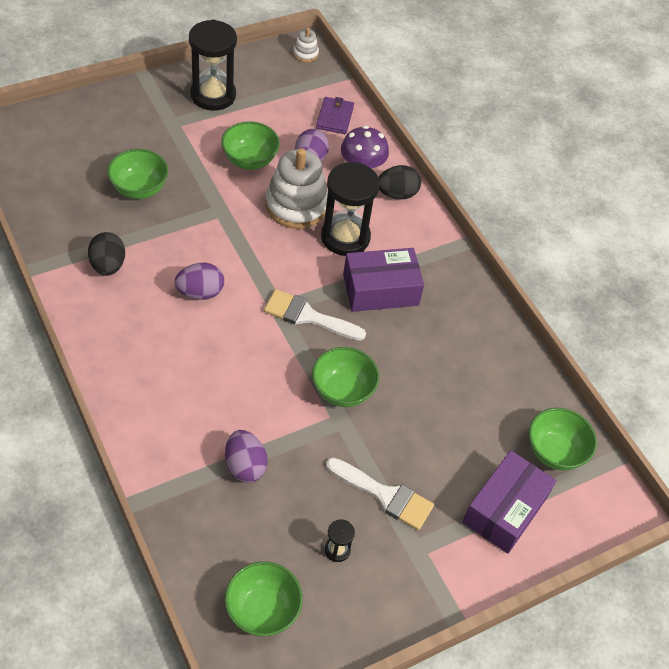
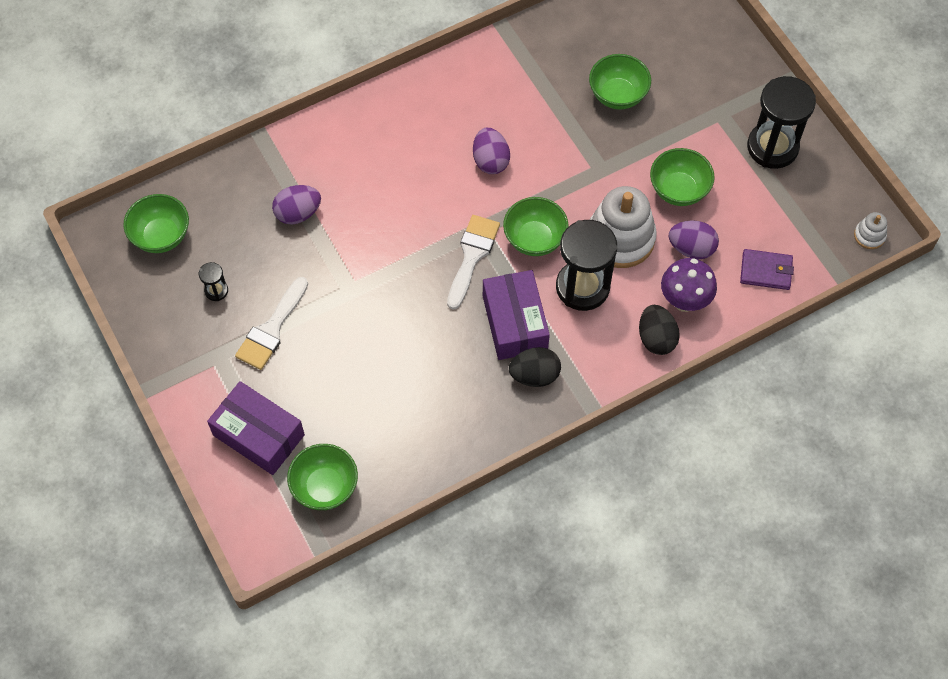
camera: 95 degrees right, 10 degrees up
(108, 265) = (513, 82): black egg -> black egg (534, 375)
(342, 391) = (385, 290): green bowl -> green bowl (534, 239)

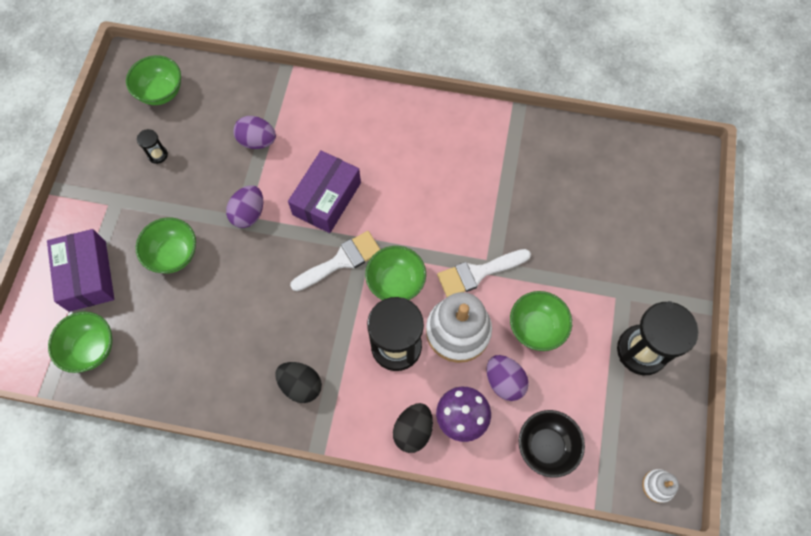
camera: 40 degrees right, 5 degrees up
(271, 329) = (165, 208): white brush -> white brush (477, 273)
(490, 161) = (419, 201): purple egg -> purple egg (248, 214)
(514, 323) = (324, 334): purple box -> purple box (327, 198)
(617, 95) = (556, 220): green bowl -> green bowl (173, 254)
(766, 271) = (546, 446): purple wallet -> black bowl

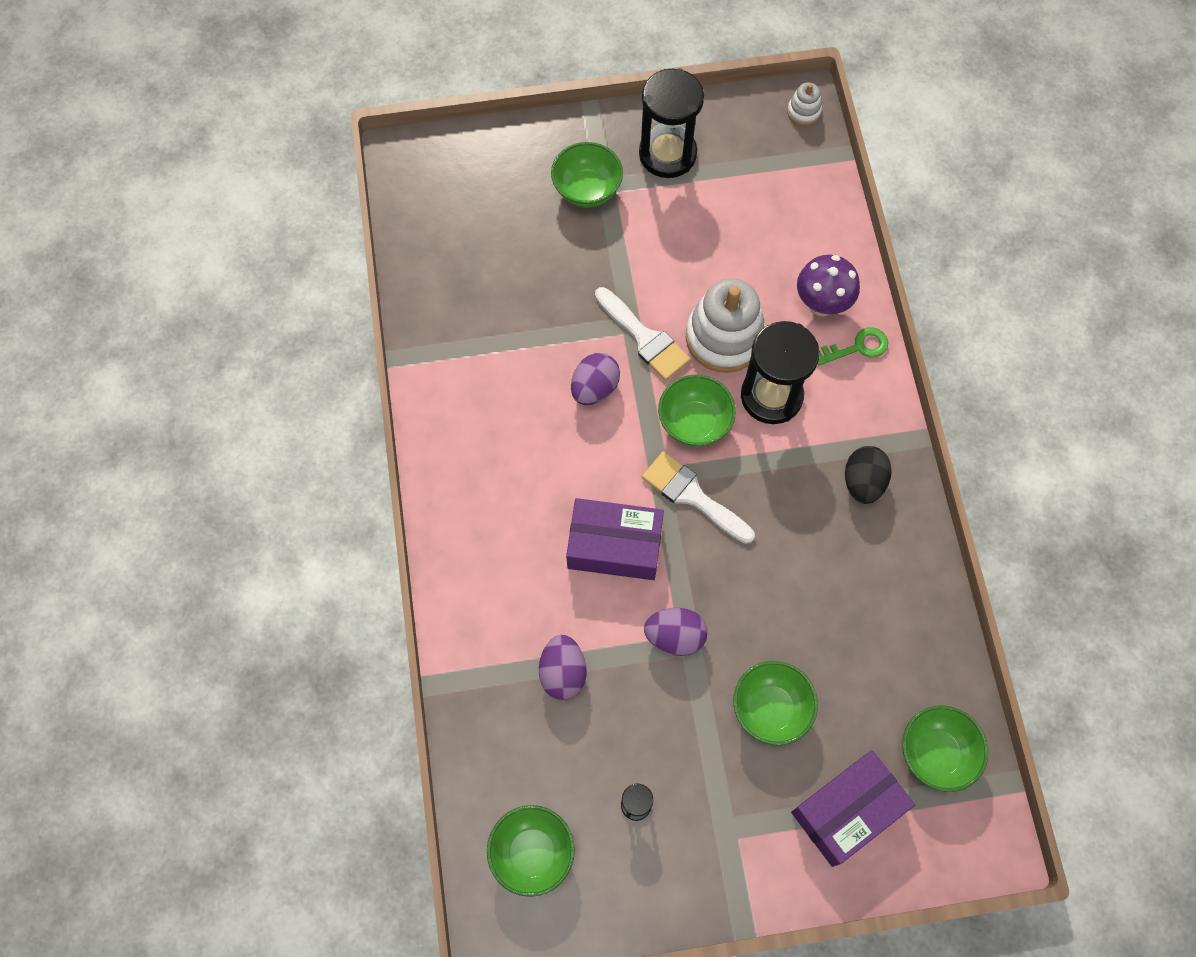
camera: 110 degrees left, 0 degrees up
(413, 430) = (856, 347): black egg -> green key
(504, 381) = (761, 274): purple egg -> purple egg (594, 388)
(536, 328) = (686, 260): green bowl -> green bowl (587, 190)
(546, 446) = (812, 217): black bowl -> none

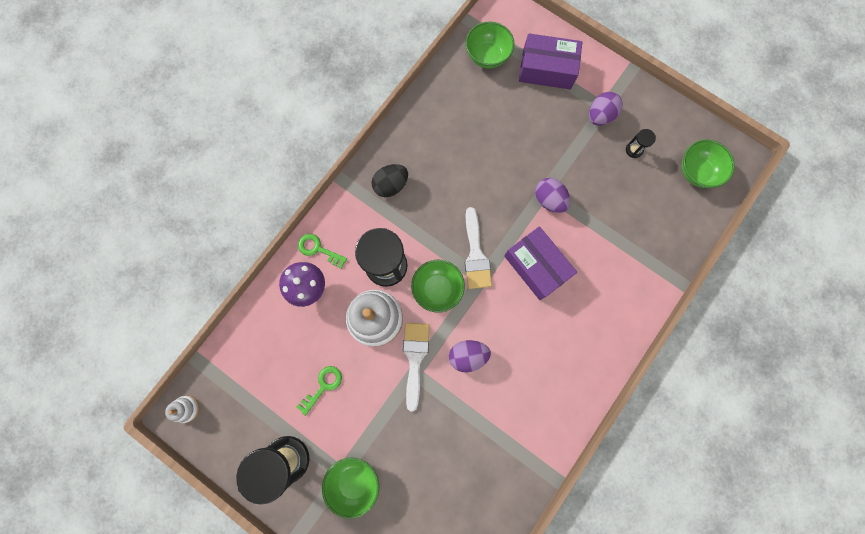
camera: 135 degrees left, 10 degrees up
(563, 673) = (615, 232): purple egg -> purple egg (600, 116)
(704, 236) = (323, 386): none -> green key
(770, 709) = (537, 133): green bowl -> none

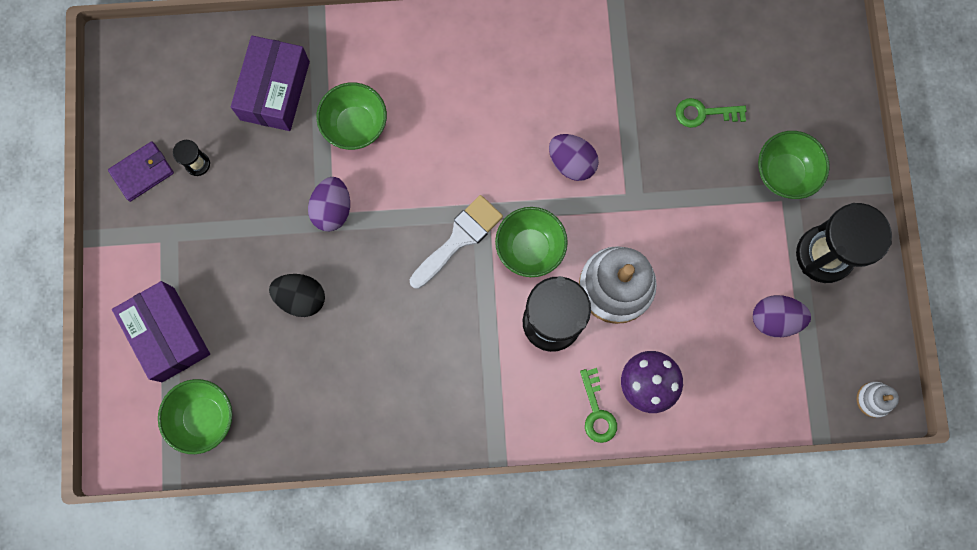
camera: 130 degrees left, 0 degrees up
(323, 386) = (728, 280): green key -> green key (704, 113)
(391, 185) = (458, 395): black egg -> black egg (301, 298)
(415, 358) = (620, 212): white brush -> none
(536, 266) = (419, 167): purple box -> purple box (275, 90)
(600, 116) = (183, 230): purple egg -> purple egg (774, 319)
(651, 119) = (142, 172): none -> purple wallet
(696, 171) = (173, 82): green bowl -> green bowl (355, 126)

